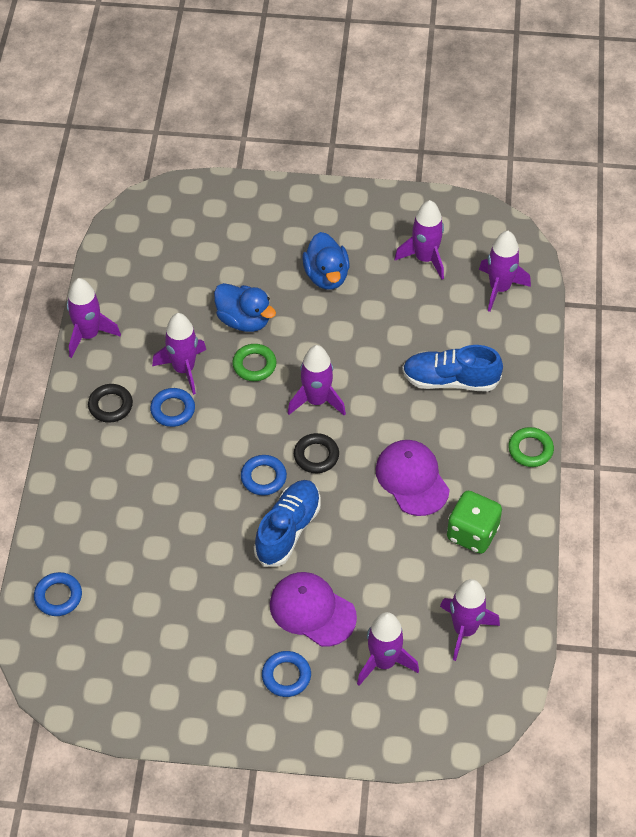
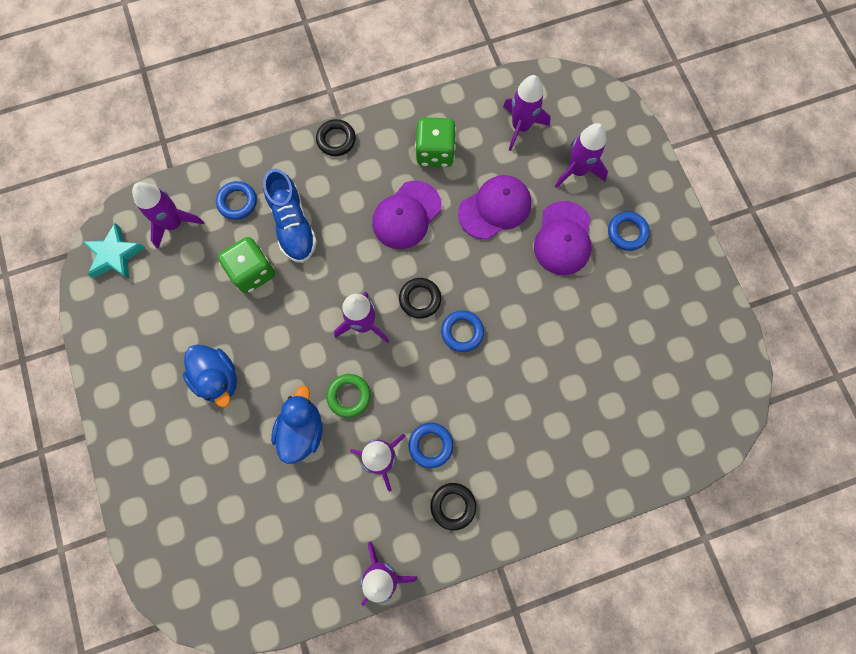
camera: 115 degrees left, 20 degrees up
(58, 596) = (660, 444): blue ring -> blue ring (237, 202)
(288, 530) = (502, 289): blue shoe -> none
(326, 276) = (218, 378): blue duck -> blue duck turned 90 degrees clockwise
(379, 562) = (495, 208): none -> purple cap
(416, 332) = (252, 272): none -> green dice
(425, 258) = (162, 299): purple rocket -> none
(488, 236) = (115, 255): none -> turquoise star
(530, 449) = (336, 140): green ring -> black ring

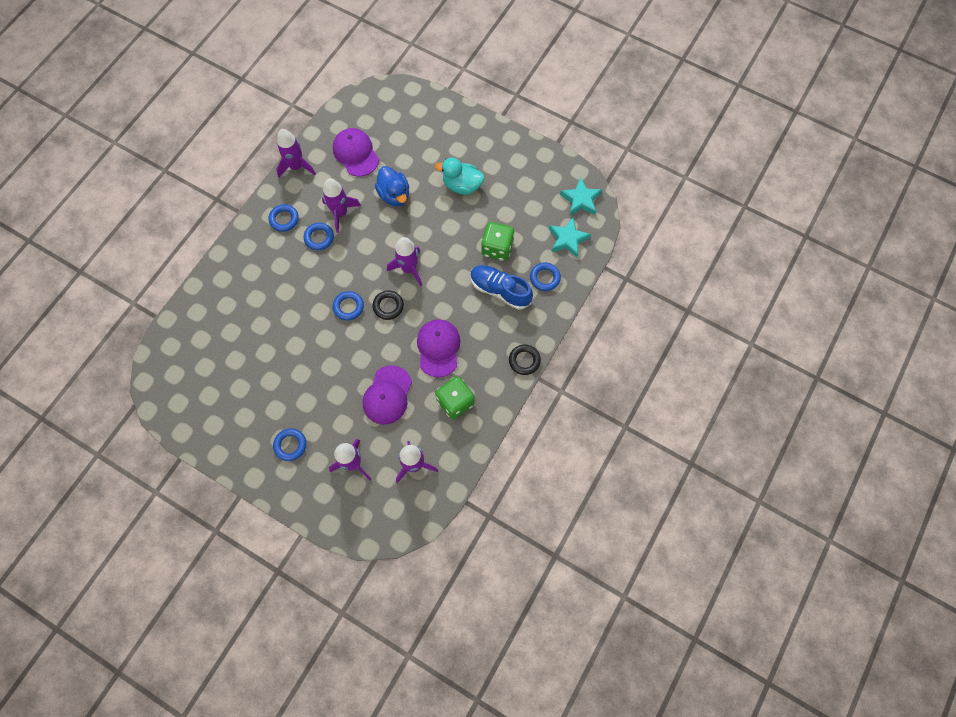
camera: 140 degrees right, 5 degrees down
(174, 223) = (567, 239): purple rocket -> turquoise star
(218, 378) = (462, 185): blue duck -> turquoise duck
(349, 396) = (384, 228): green ring -> none
(453, 506) = (284, 219): black ring -> blue ring
(563, 238) = (329, 409): purple cap -> purple cap (356, 153)

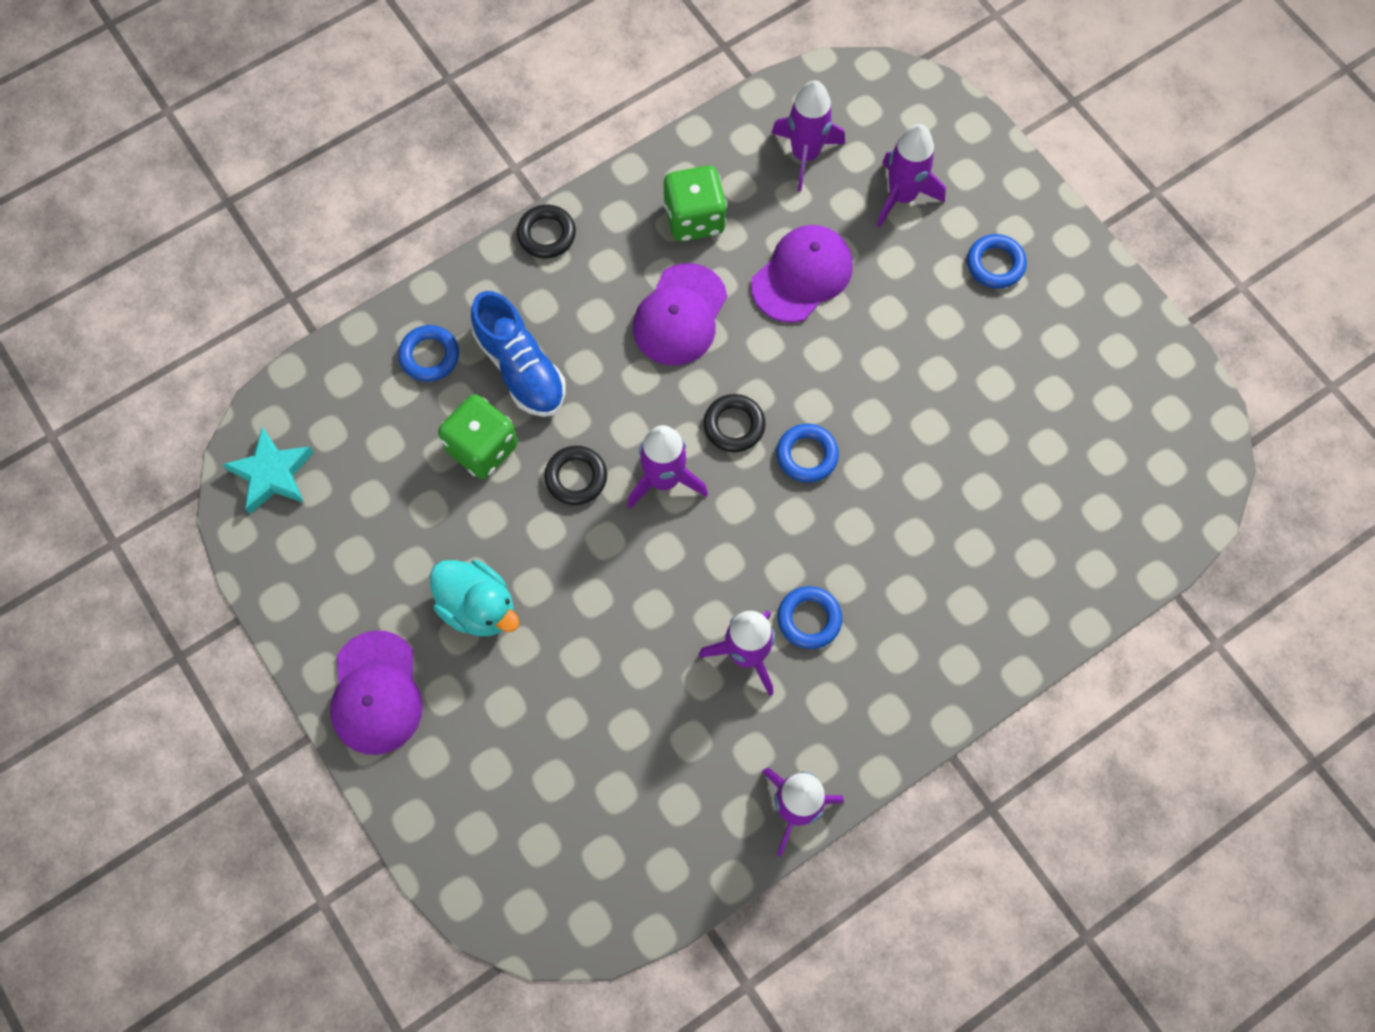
camera: 155 degrees left, 0 degrees up
(284, 219) = (864, 692): blue ring -> none
(356, 153) = (657, 783): purple cap -> purple cap (376, 693)
(394, 195) = (621, 646): blue duck -> none
(448, 253) = (576, 477): none -> black ring
(567, 239) = (345, 408): turquoise star -> none

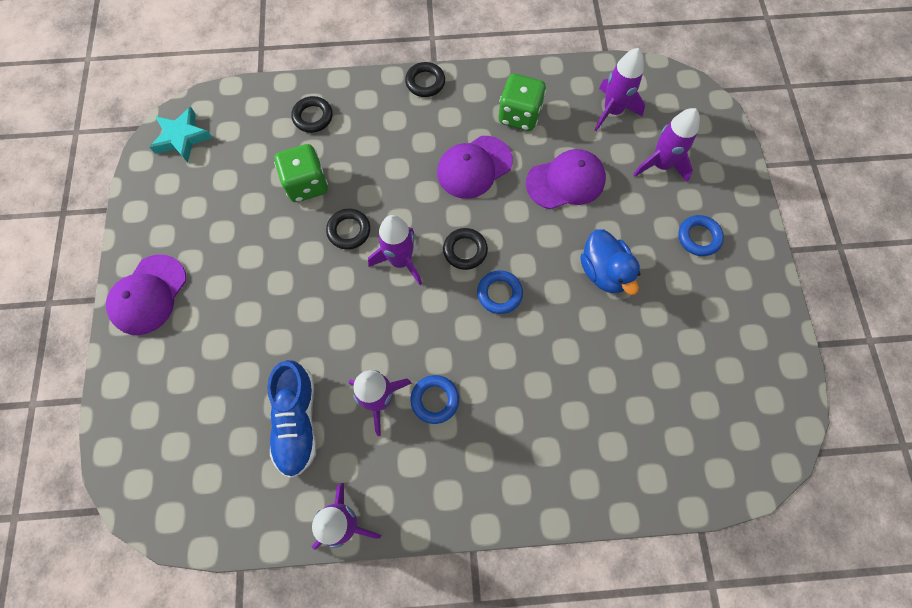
camera: 30 degrees right, 0 degrees up
(430, 356) = (313, 117): blue ring -> black ring
(478, 607) = (240, 277): turquoise duck -> none
(521, 368) = (359, 150): blue shoe -> blue shoe (297, 421)
(911, 363) = (604, 272): none -> blue duck

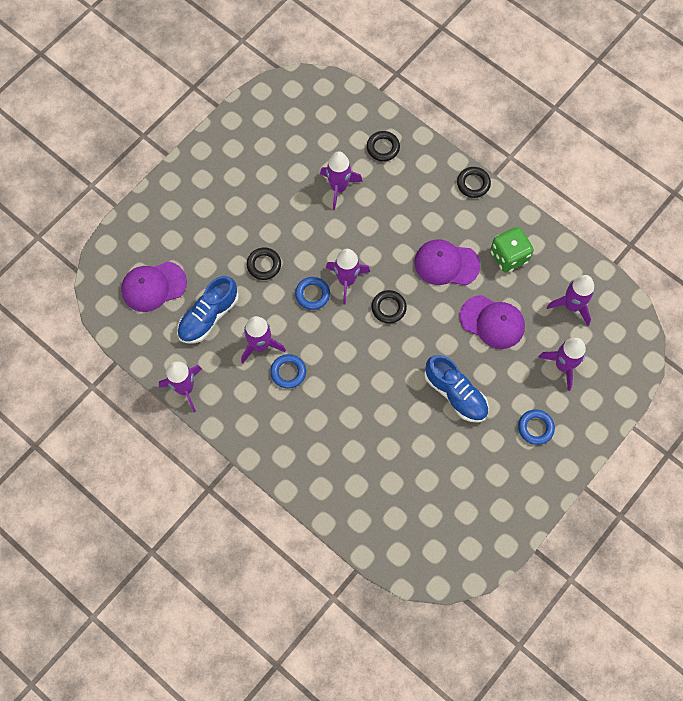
camera: 45 degrees right, 0 degrees up
(148, 295) = (196, 177): purple cap -> purple cap (153, 286)
(182, 138) = (296, 96): turquoise star -> none
(306, 184) = (338, 187): green dice -> purple rocket
(349, 231) = (335, 237): black ring -> black ring (264, 265)
(499, 293) = (382, 350): blue ring -> blue ring (312, 294)
(604, 272) = (455, 394): blue duck -> blue shoe

